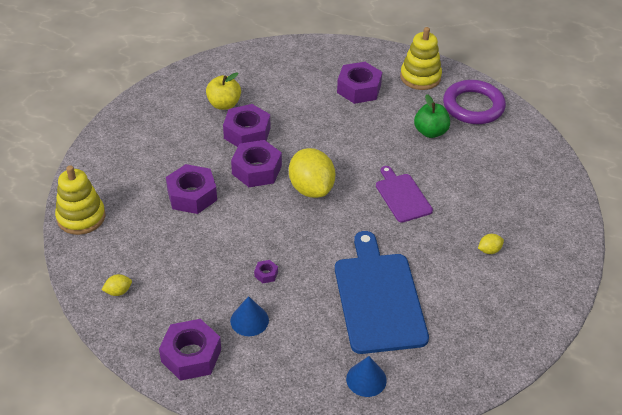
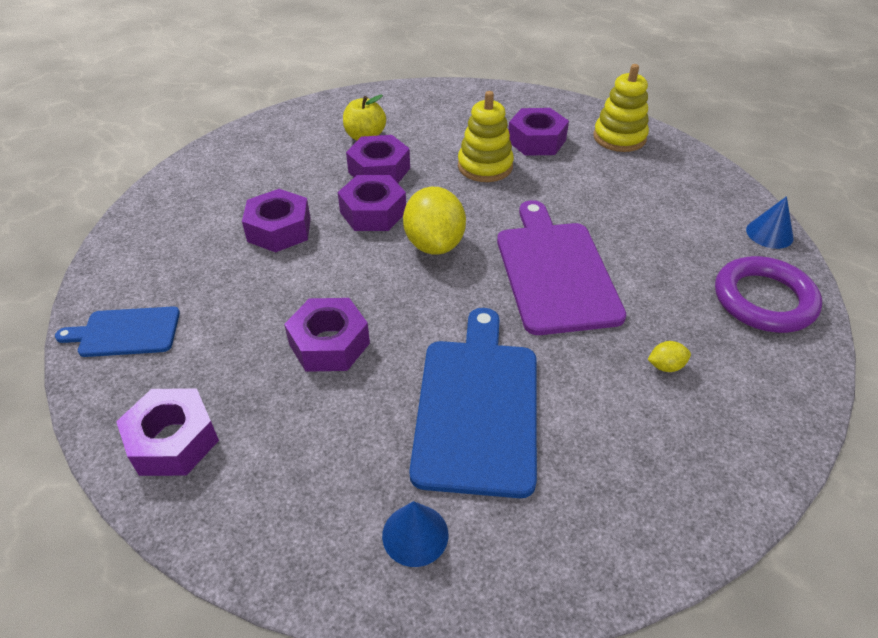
camera: 15 degrees right, 0 degrees up
(81, 217) = (133, 234): yellow stacking toy -> yellow stacking toy (485, 166)
(118, 291) = (126, 332): yellow lemon -> blue cutting board
(249, 320) = (278, 404): blue cone -> blue cone (769, 233)
(266, 274) = (329, 343): purple nut -> purple nut, size x2.32
(402, 196) = (555, 272): purple cutting board -> purple cutting board, size x1.79
(430, 132) = (616, 200): green apple -> none
(473, 106) = (682, 178): purple ring -> purple ring (764, 300)

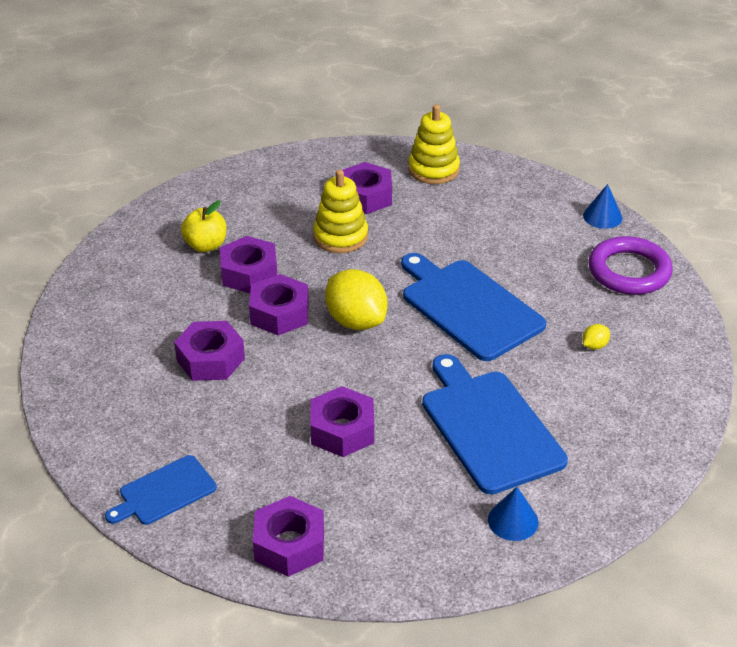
camera: 30 degrees left, 5 degrees down
(555, 272) = (468, 307): purple cutting board -> blue cutting board

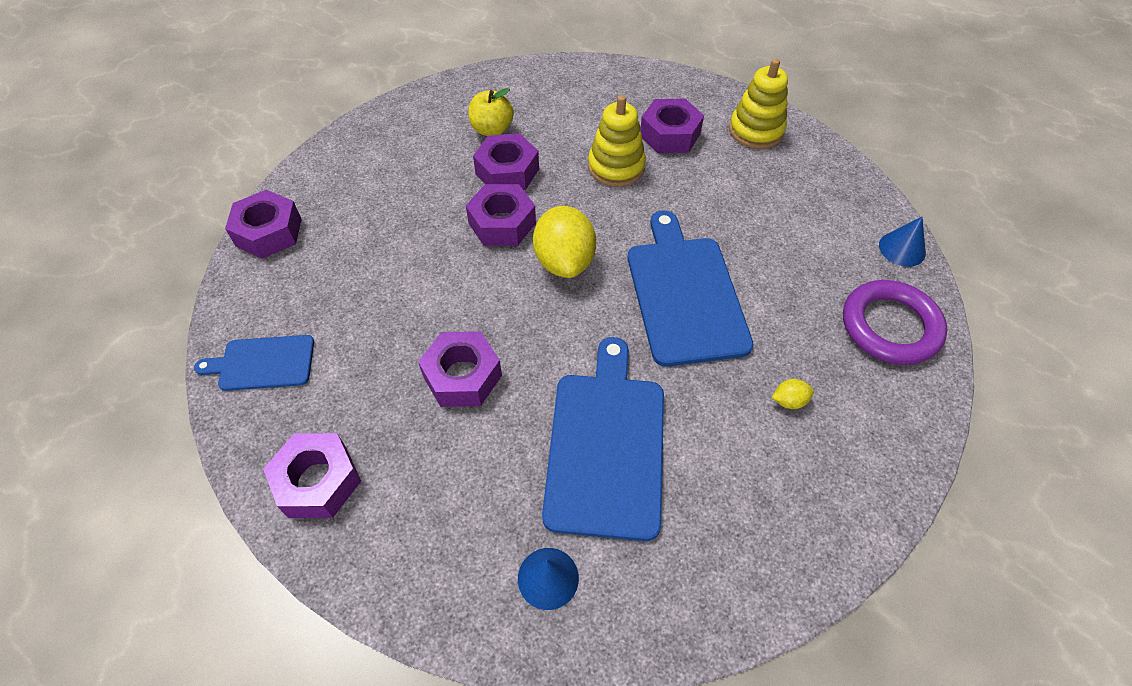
camera: 30 degrees right, 15 degrees up
(210, 359) = (408, 244): purple nut -> purple nut (269, 232)

